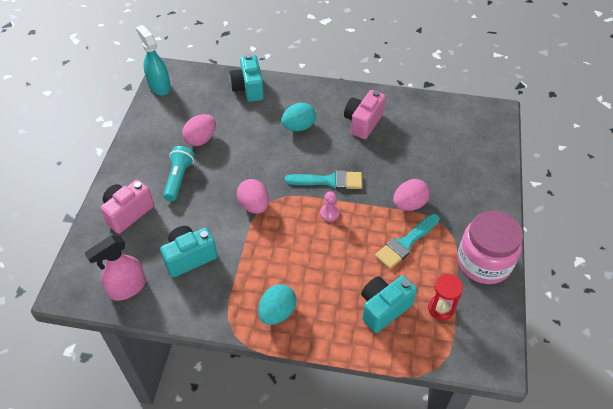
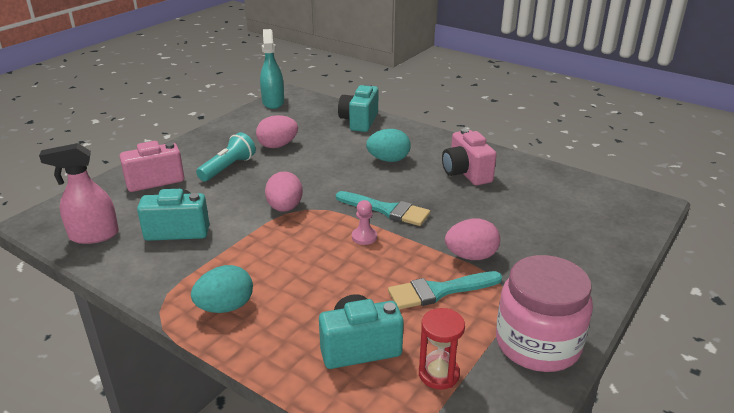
camera: 25 degrees right, 20 degrees down
(363, 122) = (466, 173): pink camera -> pink camera turned 75 degrees counterclockwise

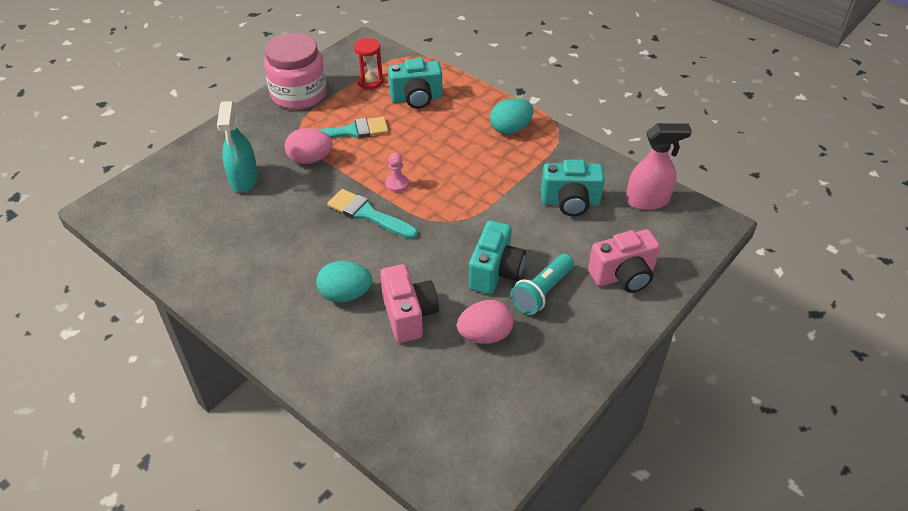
camera: 175 degrees left, 15 degrees up
(273, 102) = (501, 466): turquoise spray bottle -> turquoise spray bottle (244, 179)
(285, 208) = (470, 223): pink egg -> none
(359, 121) = (365, 390): turquoise camera -> turquoise camera (495, 272)
(466, 173) = (263, 264): pink camera -> pink camera (409, 315)

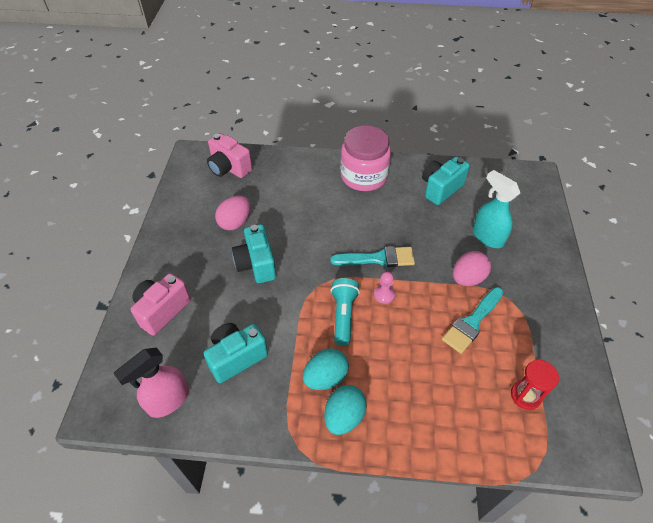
camera: 145 degrees right, 5 degrees up
(299, 94) = (560, 337): pink jar -> pink jar (364, 176)
(345, 294) = (337, 203): turquoise egg -> turquoise egg (325, 377)
(409, 315) = (289, 210): pink camera -> pink camera (229, 168)
(416, 98) = (462, 401): turquoise camera -> turquoise camera (440, 189)
(542, 292) = (215, 267): turquoise flashlight -> turquoise flashlight (343, 315)

